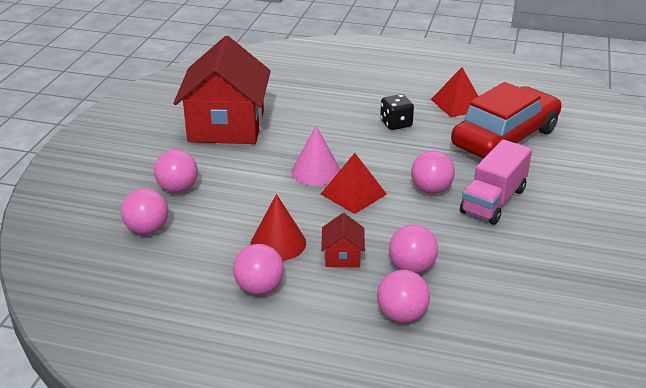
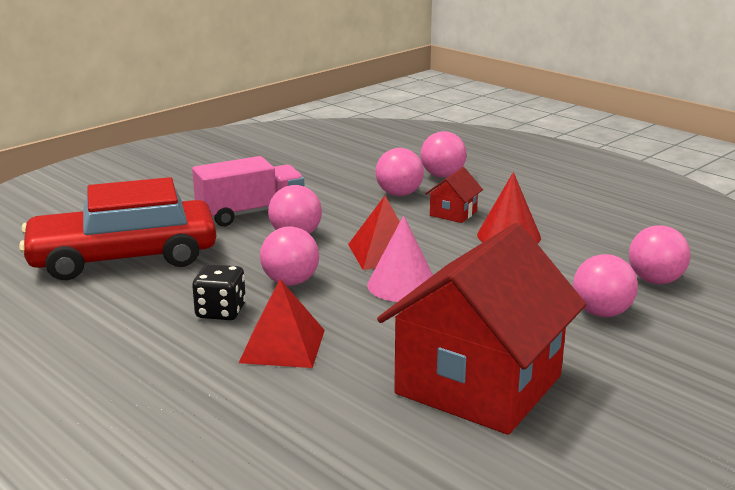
camera: 150 degrees left, 10 degrees down
(259, 288) = (551, 213): pink ball -> pink ball (290, 282)
(458, 104) = (91, 313): red pyramid -> red pyramid (282, 346)

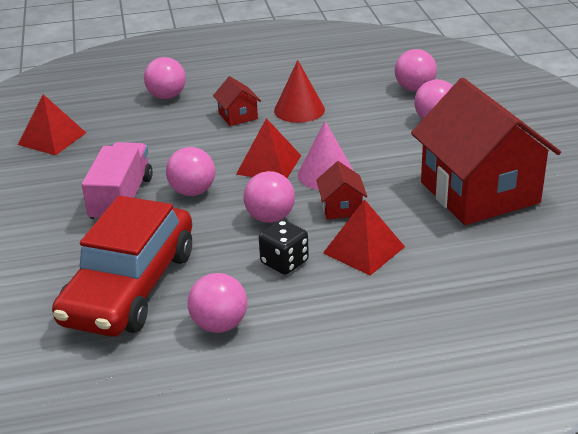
camera: 55 degrees left, 10 degrees up
(312, 160) = (52, 138): none -> red pyramid
(348, 311) = (341, 208): none -> red house
(399, 194) = (175, 125): pink ball -> pink ball (219, 325)

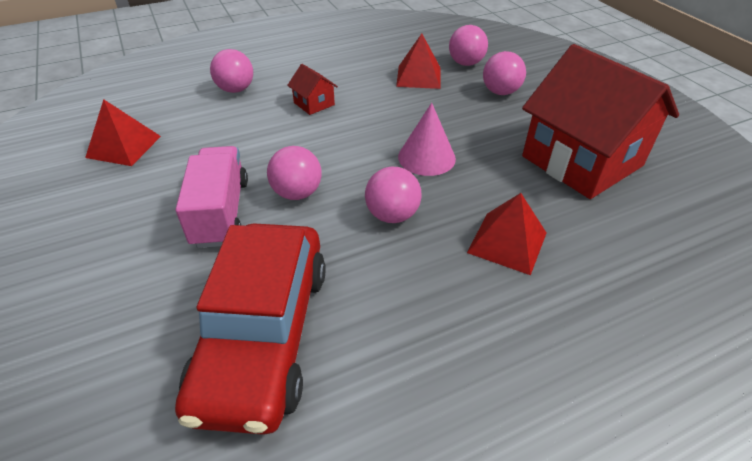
camera: 15 degrees left, 10 degrees up
(219, 325) = (393, 376): pink ball -> none
(268, 164) = (365, 153): red pyramid -> red pyramid (418, 77)
(284, 262) = (431, 271): black dice -> none
(299, 110) = (370, 92): red cone -> none
(341, 208) = (460, 194): red house -> none

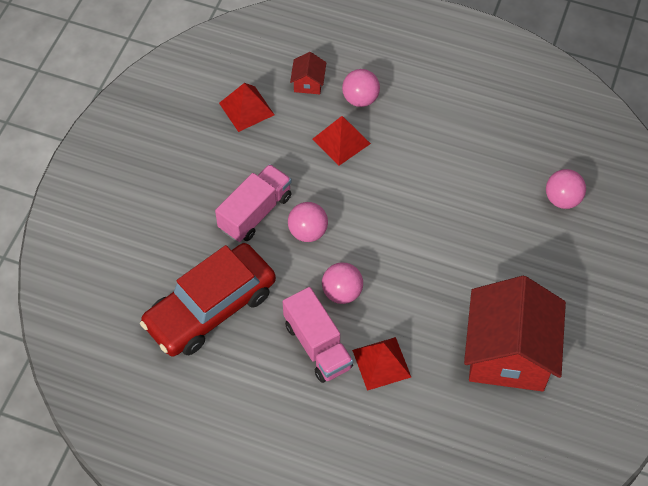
camera: 45 degrees right, 15 degrees up
(314, 104) = (397, 157): red house -> red house (308, 83)
(418, 77) = (505, 186): red pyramid -> red pyramid (341, 141)
(426, 157) = (413, 267): pink cone -> none
(430, 275) = (317, 346): none -> pink truck
(500, 92) = (545, 251): pink ball -> none

